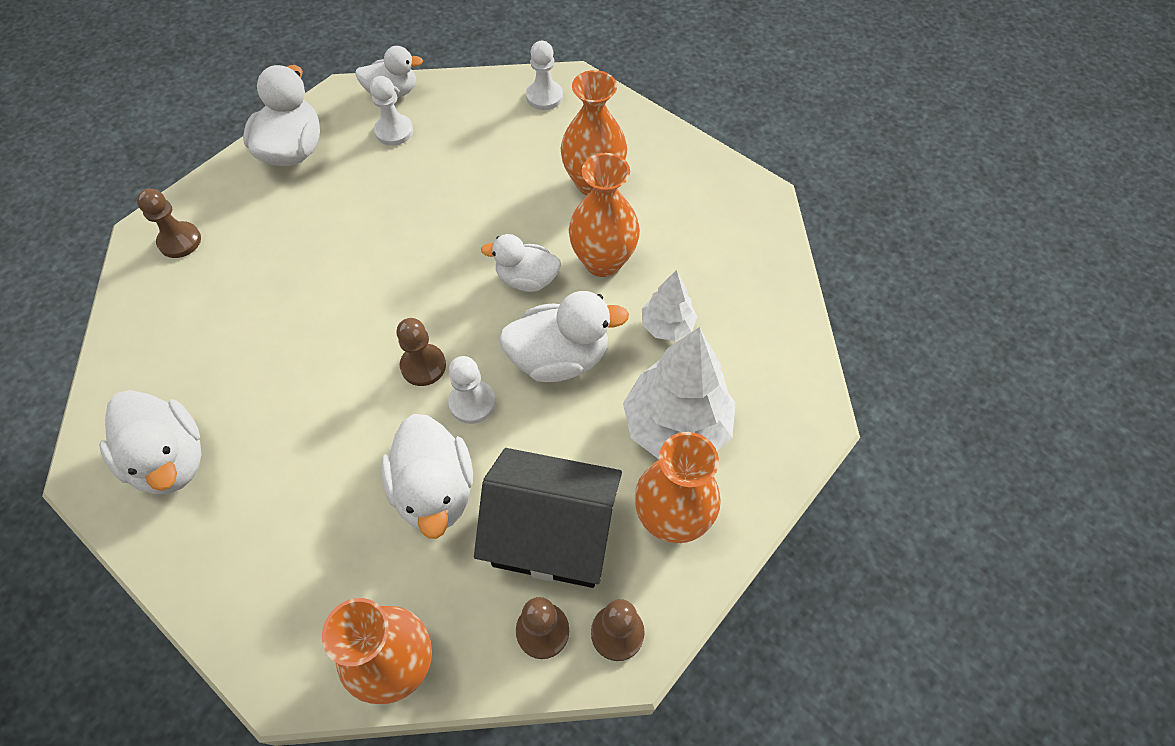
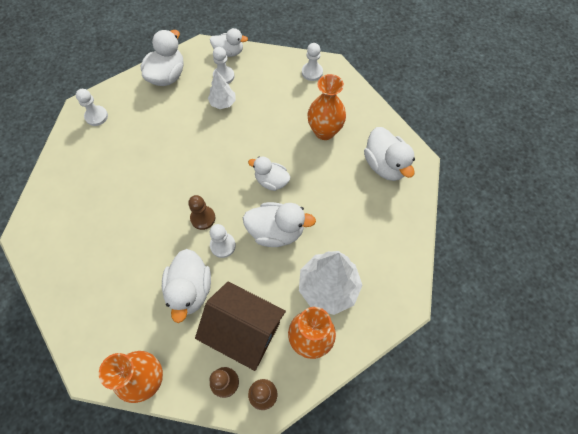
camera: 15 degrees right, 5 degrees up
(170, 459) = (63, 238): white duck -> white duck (385, 165)
(180, 241) = (96, 116): brown pawn -> white pawn
(552, 535) = (244, 331): black house -> brown house
(603, 262) = (316, 180): orange vase -> none
(667, 326) = (340, 227): white tree -> white tree (223, 103)

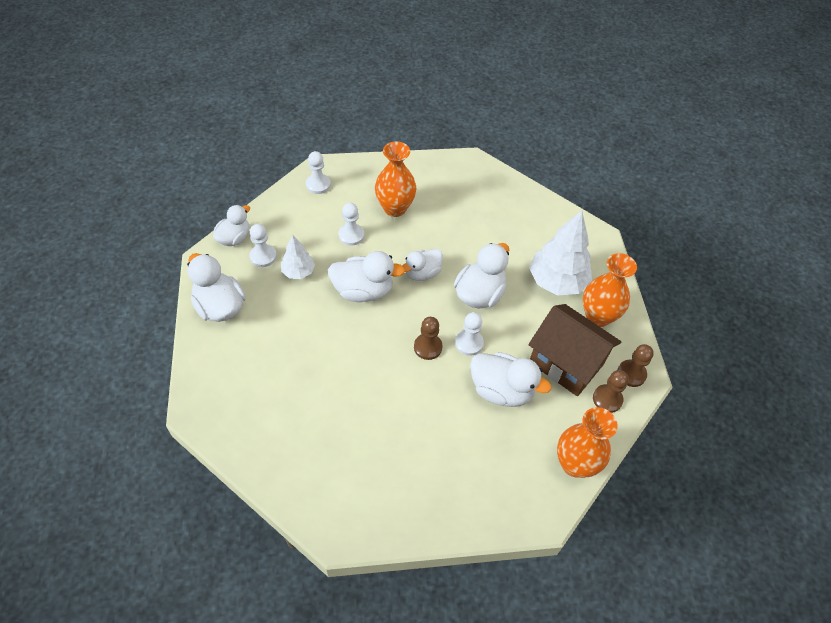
camera: 65 degrees left, 10 degrees down
(96, 116) = (222, 399): white pawn -> white pawn (351, 235)
(244, 331) = (566, 363): brown house -> brown house turned 75 degrees clockwise
(385, 165) = (461, 184): white duck -> white duck (363, 291)

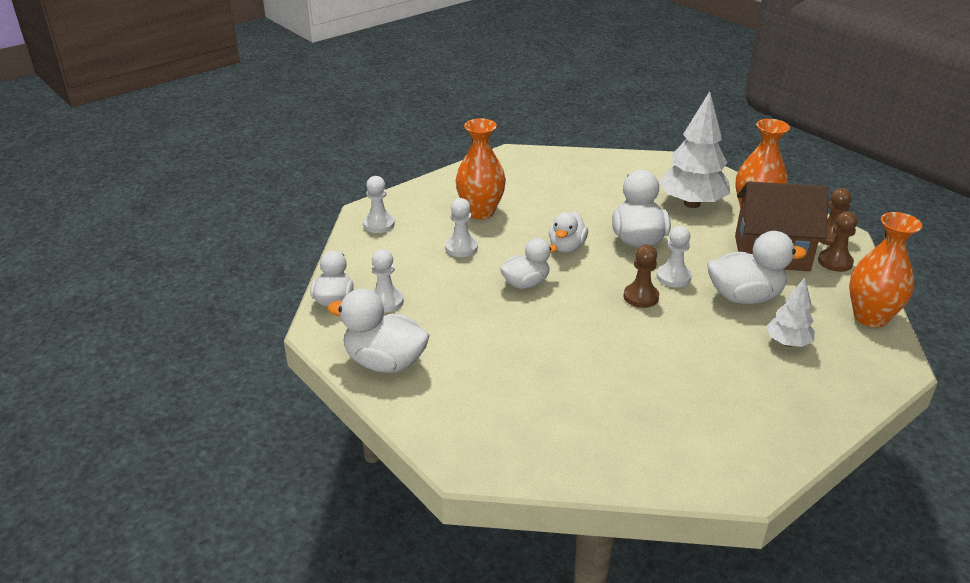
camera: 30 degrees left, 20 degrees down
(298, 272) = (440, 297): white tree -> white tree (787, 343)
(363, 291) = (526, 283): white duck -> white duck, size x0.67

